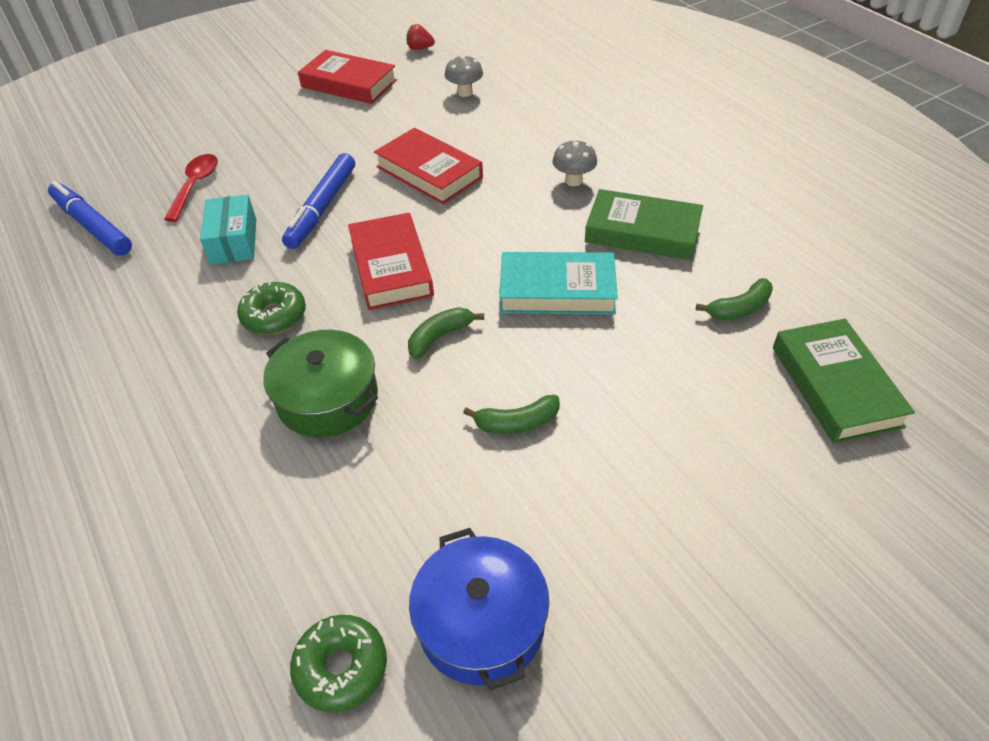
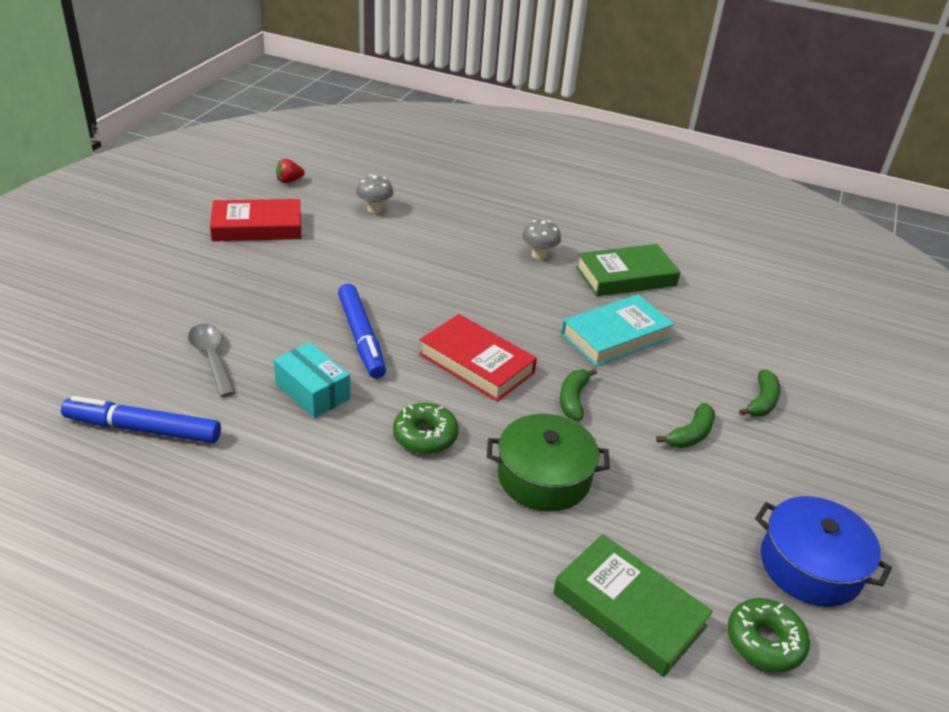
camera: 40 degrees left, 10 degrees down
(195, 186) = (211, 358): red spoon -> grey spoon
(429, 172) = (420, 281): red book -> none
(739, 309) = (738, 307): green banana -> green banana (762, 401)
(835, 386) = (835, 334): green book -> green book (629, 609)

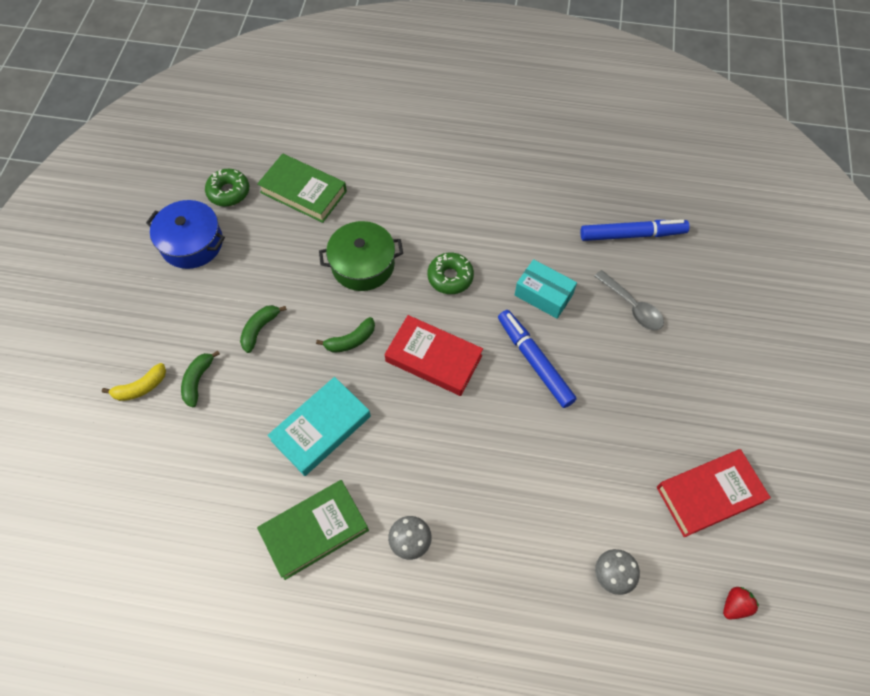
camera: 170 degrees right, 25 degrees up
(573, 399) = (351, 340): green banana -> green banana turned 60 degrees clockwise
(830, 410) = (141, 387): none -> yellow banana

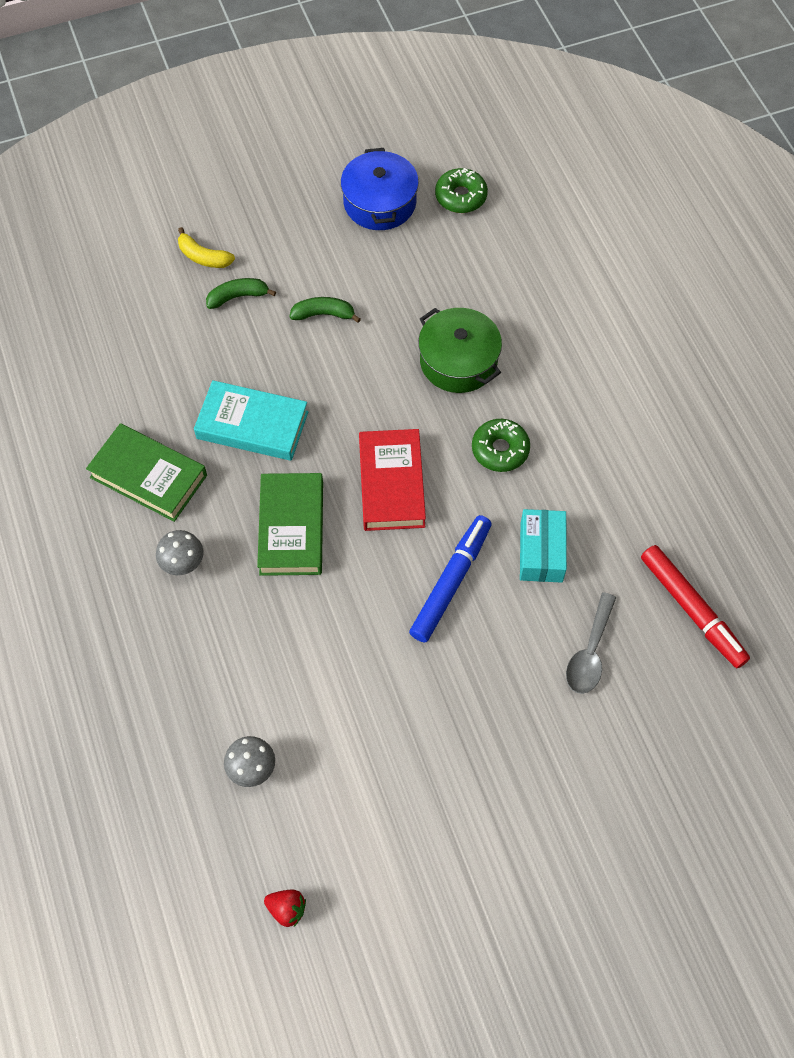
camera: 60 degrees right, 0 degrees up
(303, 192) = (508, 259): green book -> green book (291, 528)
(351, 340) = (363, 398): green banana -> none
(632, 234) = (692, 609): blue marker -> red marker
(709, 494) = (400, 833): red book -> none

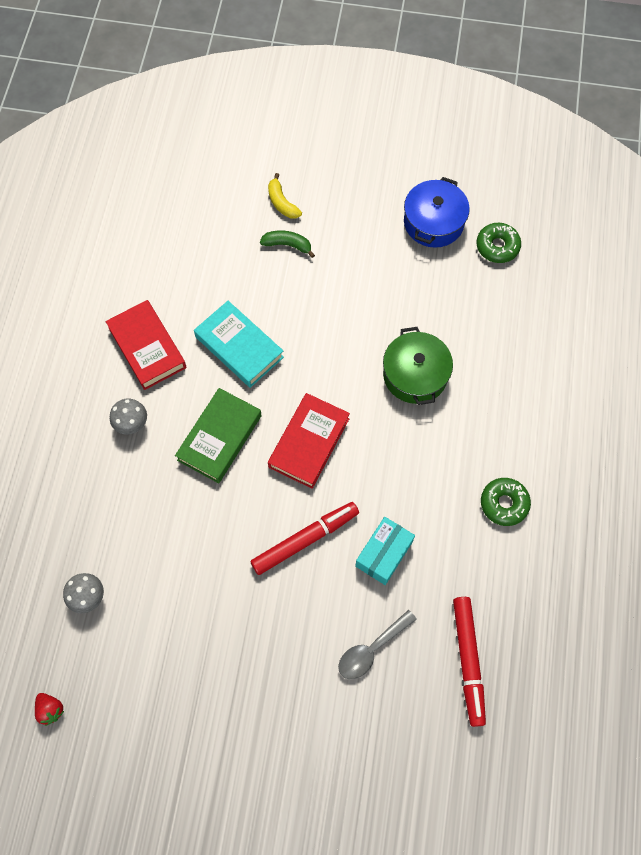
camera: 30 degrees right, 5 degrees up
(148, 476) = (147, 348): green book -> red book
(323, 314) = (340, 289): green banana -> none
(450, 582) = (304, 540): blue marker -> red marker
(500, 450) = (403, 459): green donut -> green donut (504, 503)

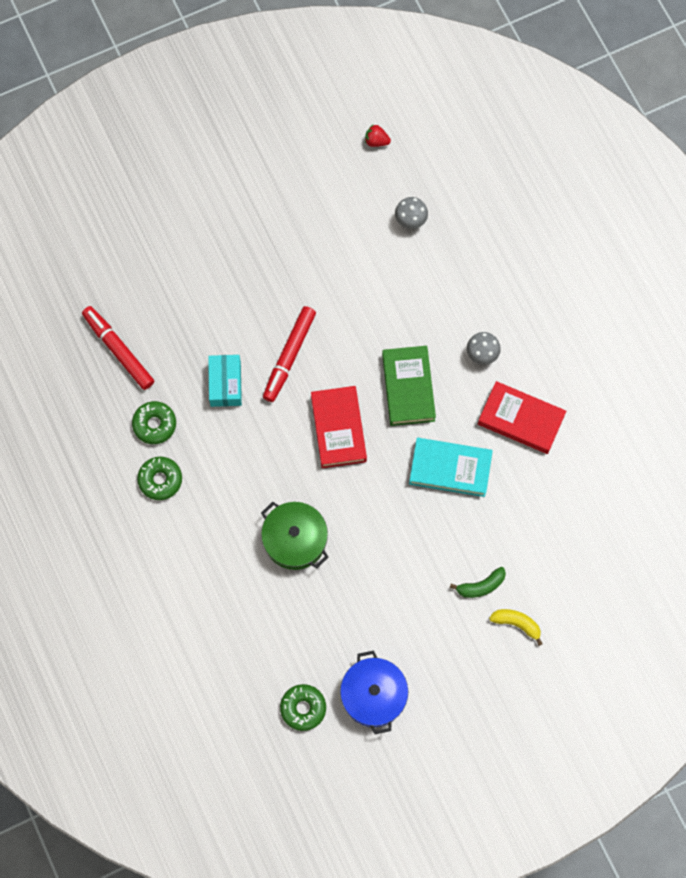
camera: 145 degrees right, 5 degrees up
(371, 649) = (190, 314): grey spoon -> none
(477, 560) = (154, 424): none -> green donut

